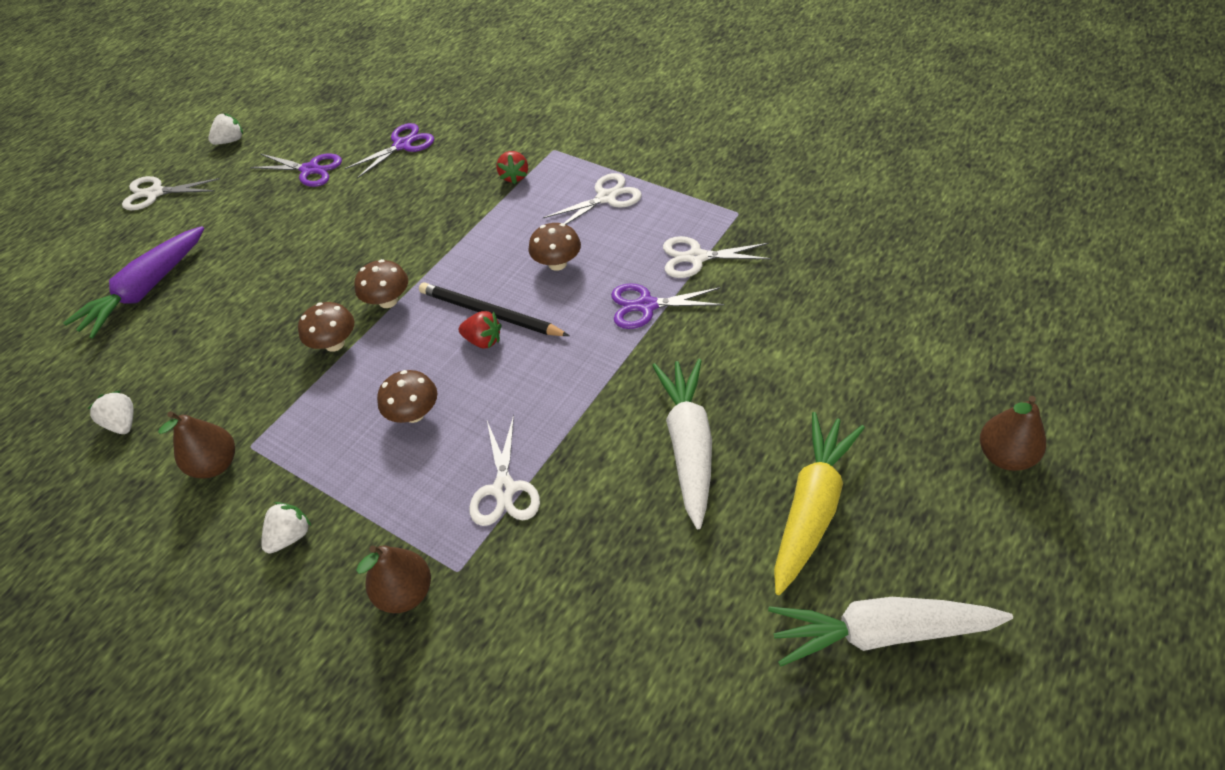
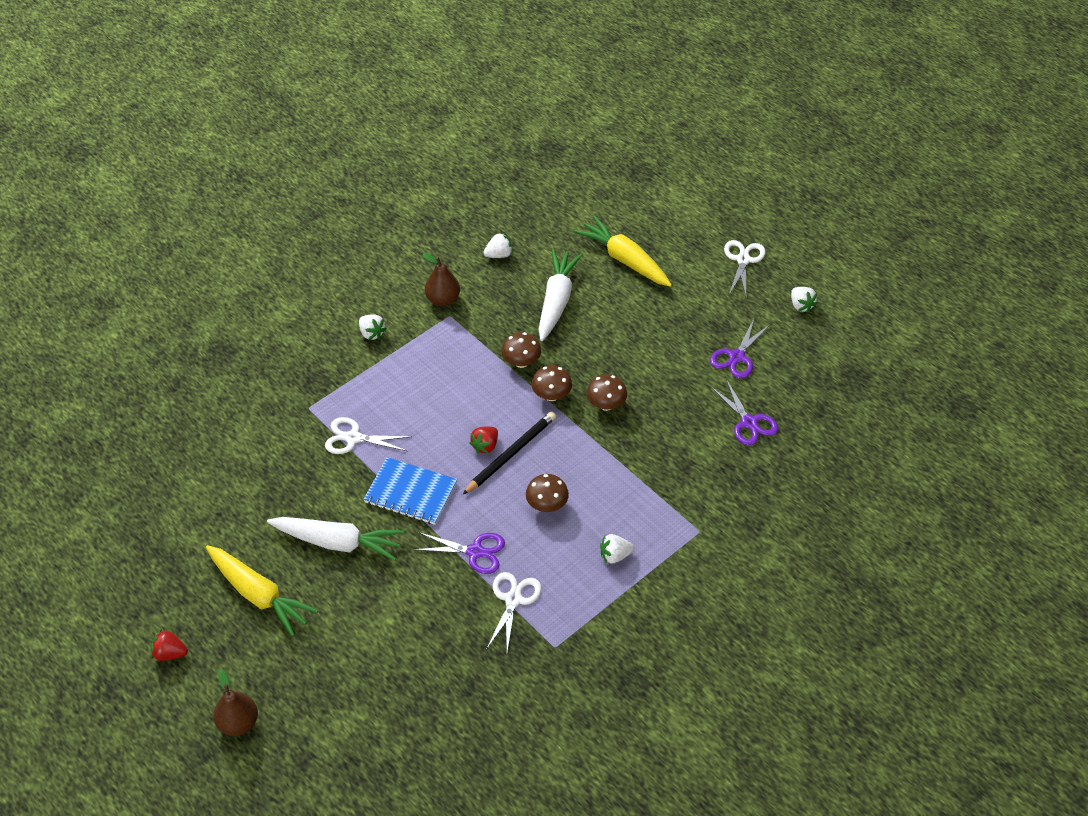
camera: 100 degrees right, 0 degrees up
(146, 290) = (624, 260): purple carrot -> yellow carrot
(405, 593) = (307, 383): brown pear -> none
(414, 414) = (436, 400): brown mushroom -> brown mushroom (606, 404)
(514, 176) = (671, 496): red strawberry -> red strawberry (170, 653)
(580, 393) = (410, 493): none -> blue notebook
(606, 197) = (615, 555): white scissors -> white strawberry
(646, 306) = (475, 552): purple scissors -> purple scissors turned 90 degrees clockwise
(880, 633) = (165, 598): white carrot -> white carrot (556, 301)

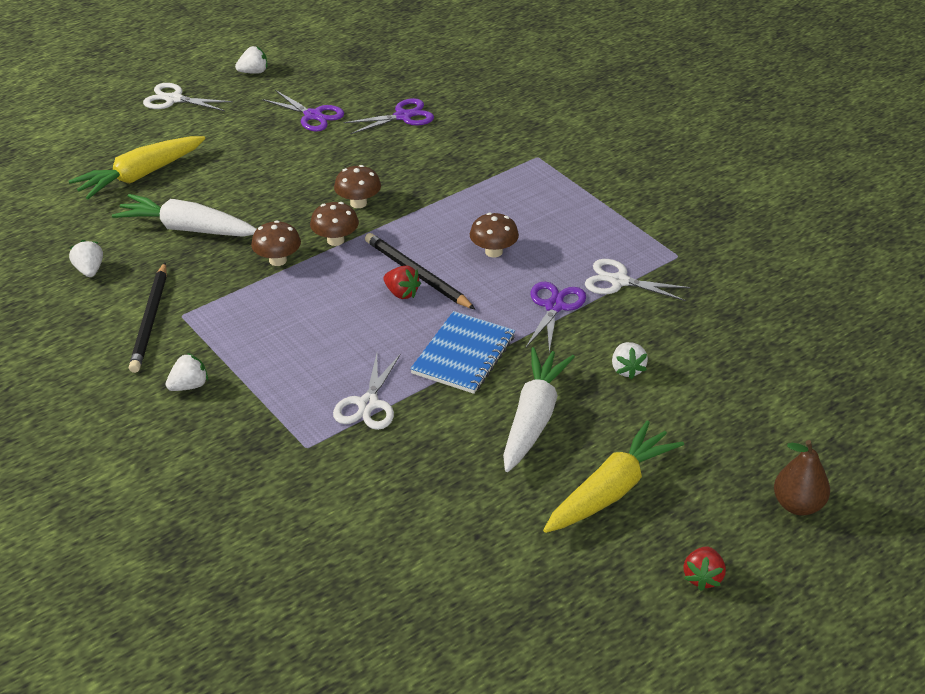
camera: 85 degrees left, 10 degrees down
(443, 299) = (150, 320): brown pear -> black pencil
(615, 555) = (564, 210): white strawberry -> white strawberry (627, 369)

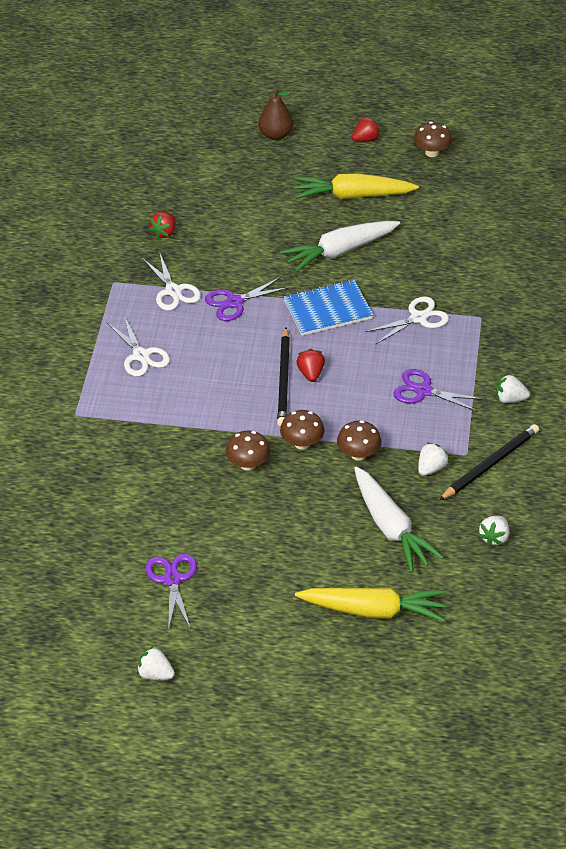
camera: 135 degrees left, 5 degrees up
(174, 99) = (258, 689): white scissors -> white scissors (141, 356)
(403, 116) = (108, 525): purple scissors -> purple scissors (423, 391)
(493, 252) = (215, 362): brown mushroom -> brown mushroom (432, 152)
(627, 369) = (252, 242): white strawberry -> white strawberry (431, 468)
(714, 323) = (164, 233): none -> red strawberry

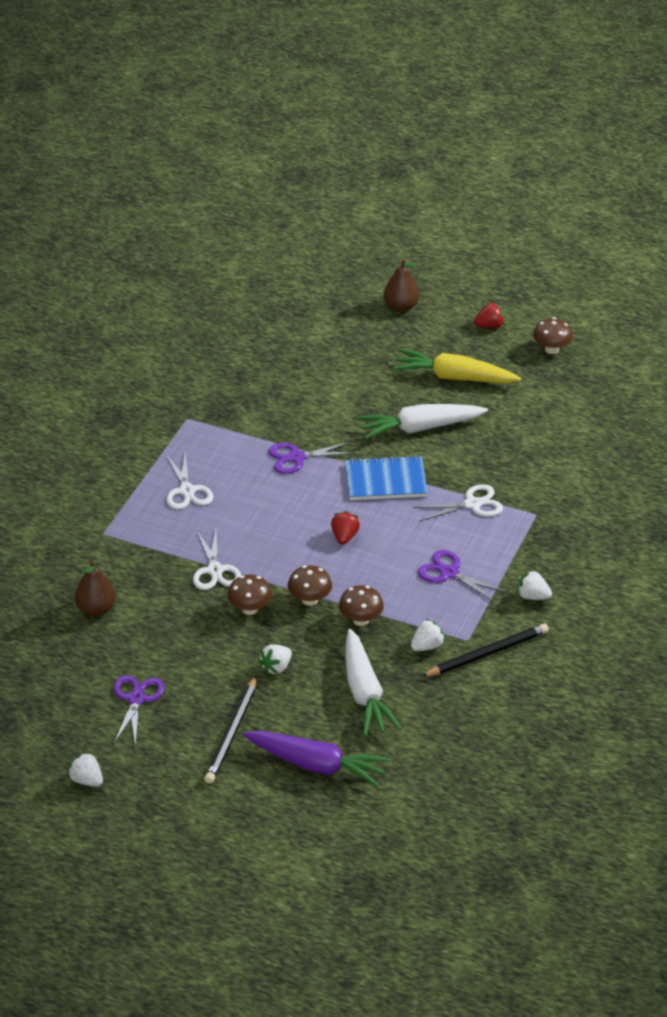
camera: 15 degrees right, 5 degrees down
(97, 494) = (96, 609): none -> brown pear
(164, 233) = (254, 381): red strawberry -> none
(173, 291) = (241, 437): white scissors -> white scissors (215, 570)
(284, 380) = (316, 538): black pencil -> black pencil (232, 733)
(373, 611) = (317, 765): yellow carrot -> purple carrot
(494, 538) = (463, 722): white strawberry -> white strawberry (276, 667)

